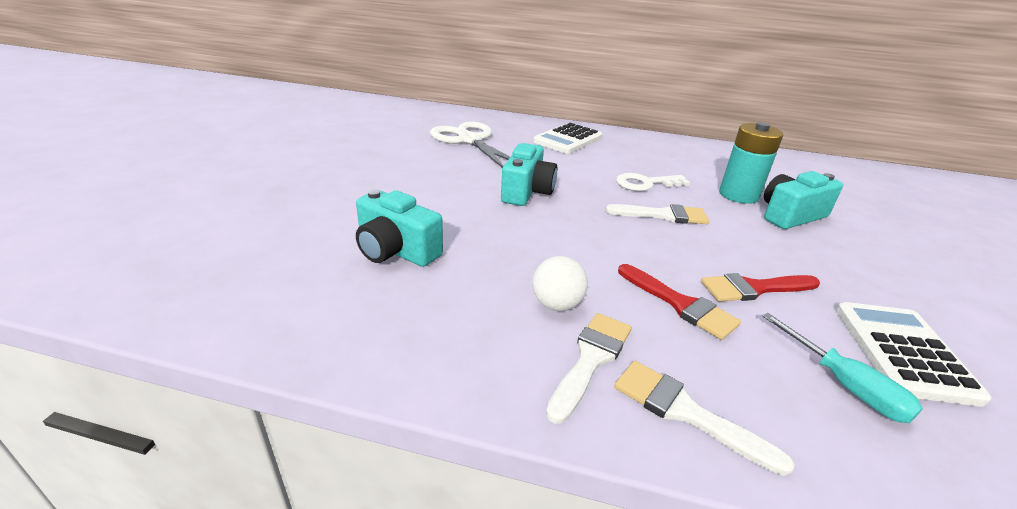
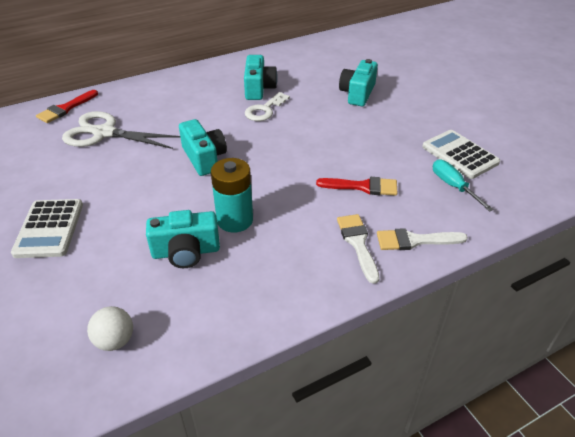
camera: 40 degrees left, 10 degrees up
(556, 304) = (312, 225): white ball -> white ball (115, 340)
(568, 139) = (173, 94): white calculator -> white calculator (49, 229)
(663, 166) = (259, 88): none -> turquoise camera
(663, 215) = (299, 131): white brush -> none
(738, 195) = (320, 91): turquoise battery -> turquoise battery (235, 220)
(754, 288) = (383, 156): red brush -> red brush (65, 108)
(844, 385) = (453, 186): turquoise screwdriver -> turquoise screwdriver turned 135 degrees counterclockwise

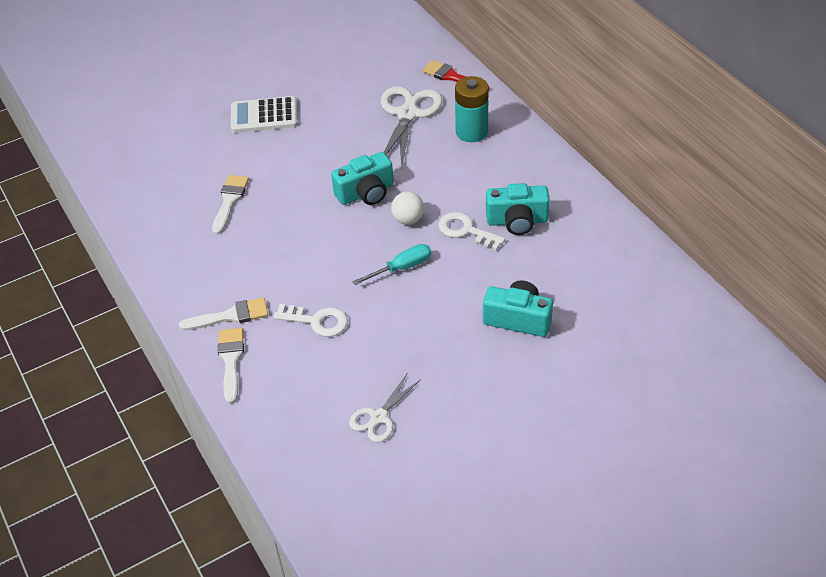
camera: 90 degrees right, 5 degrees up
(115, 340) = (143, 179): white ball -> white ball (408, 219)
(186, 252) = (229, 201): turquoise camera -> white brush
(235, 220) = (268, 227): turquoise battery -> turquoise battery (471, 132)
(362, 187) = (317, 321): red brush -> white key
(453, 186) = (316, 403): turquoise screwdriver -> turquoise screwdriver (402, 268)
(460, 155) = (379, 417): white calculator -> white scissors

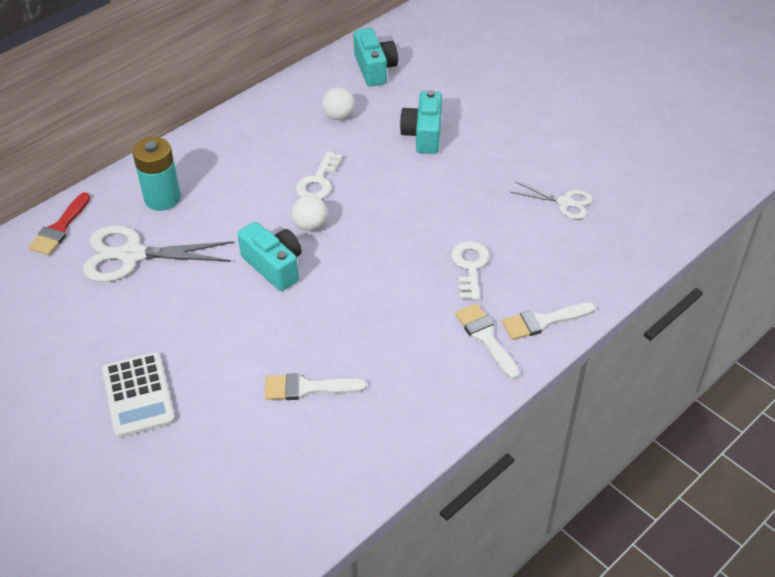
camera: 105 degrees left, 0 degrees up
(402, 268) = (381, 218): turquoise screwdriver -> none
(517, 221) = (297, 149): turquoise camera -> turquoise camera (375, 69)
(563, 256) = (339, 116): none -> white ball

